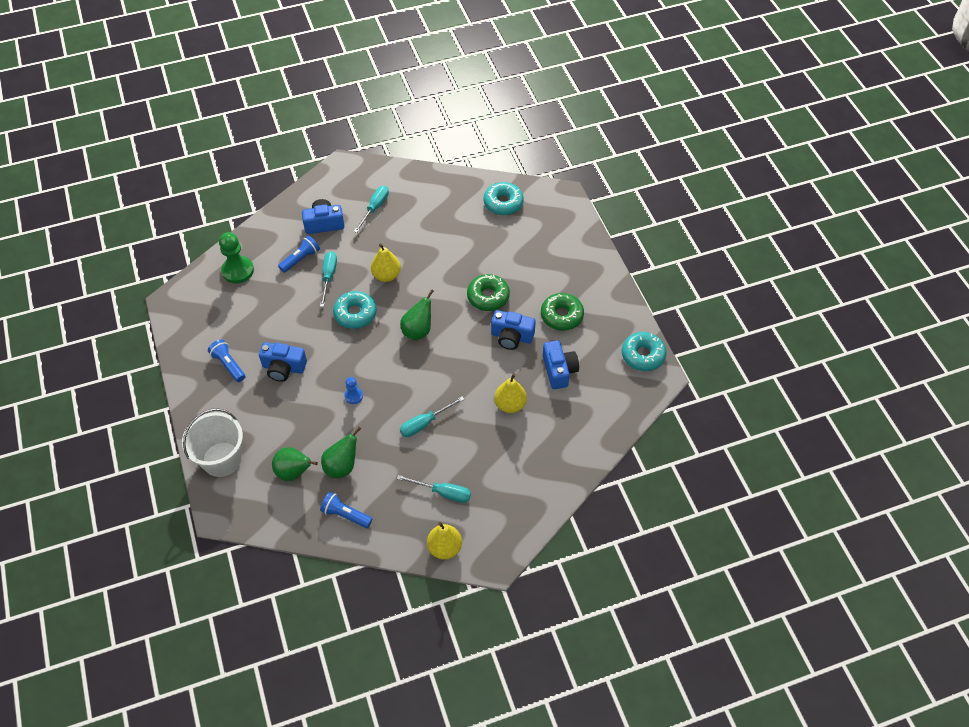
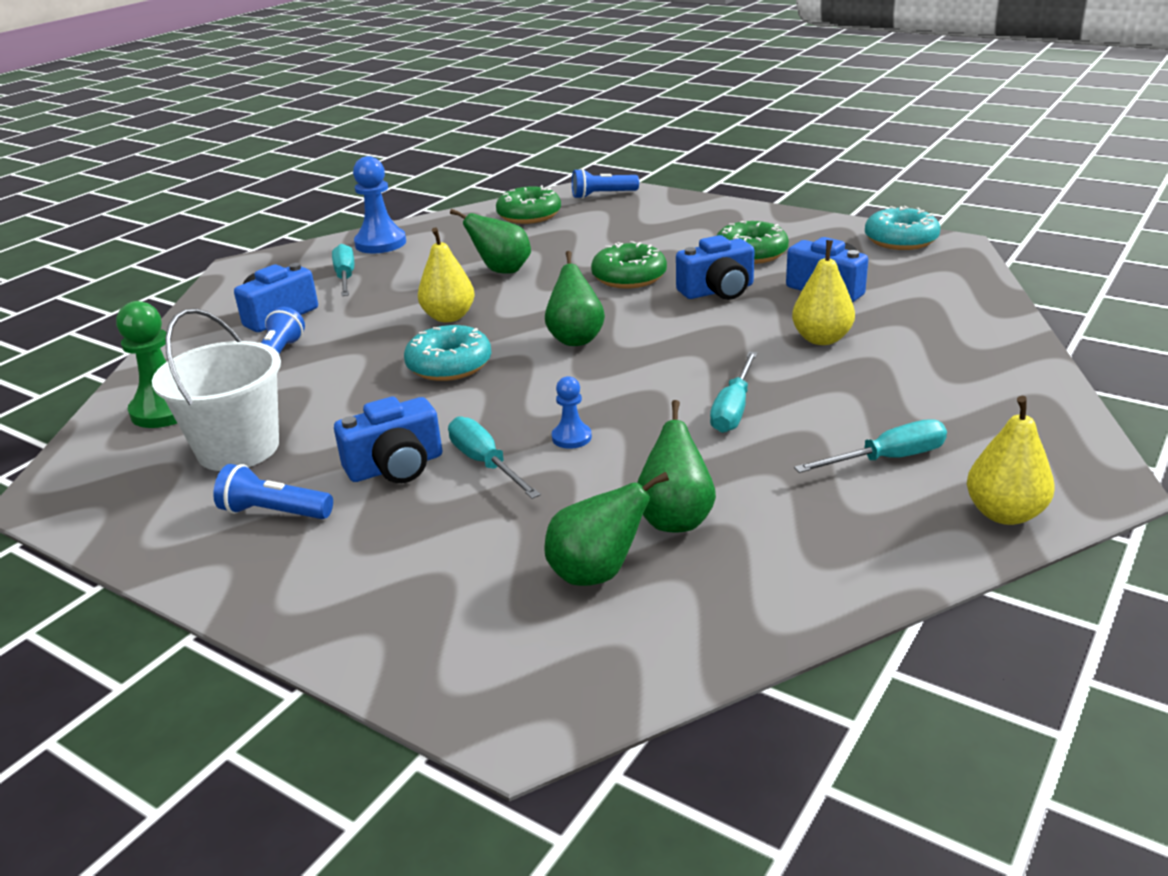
camera: 35 degrees left, 25 degrees down
(222, 459) = (416, 638): white bucket -> white bucket (238, 449)
(329, 277) = (352, 352): turquoise screwdriver -> turquoise screwdriver (485, 463)
(345, 515) = (778, 572): blue flashlight -> blue flashlight (602, 195)
(414, 184) = (380, 243): none -> blue pawn
(442, 251) = (502, 271): none -> green pear
(503, 203) = (529, 215): turquoise donut -> green donut

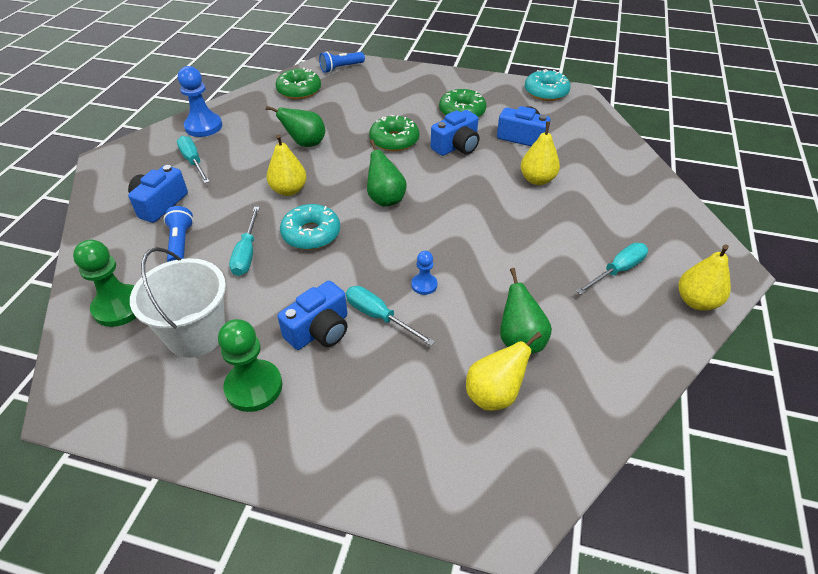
camera: 20 degrees left, 15 degrees up
(274, 512) = (254, 387): blue flashlight -> green pawn
(596, 573) = (494, 394): green pear -> yellow pear
(733, 409) = (512, 245): turquoise screwdriver -> turquoise screwdriver (247, 253)

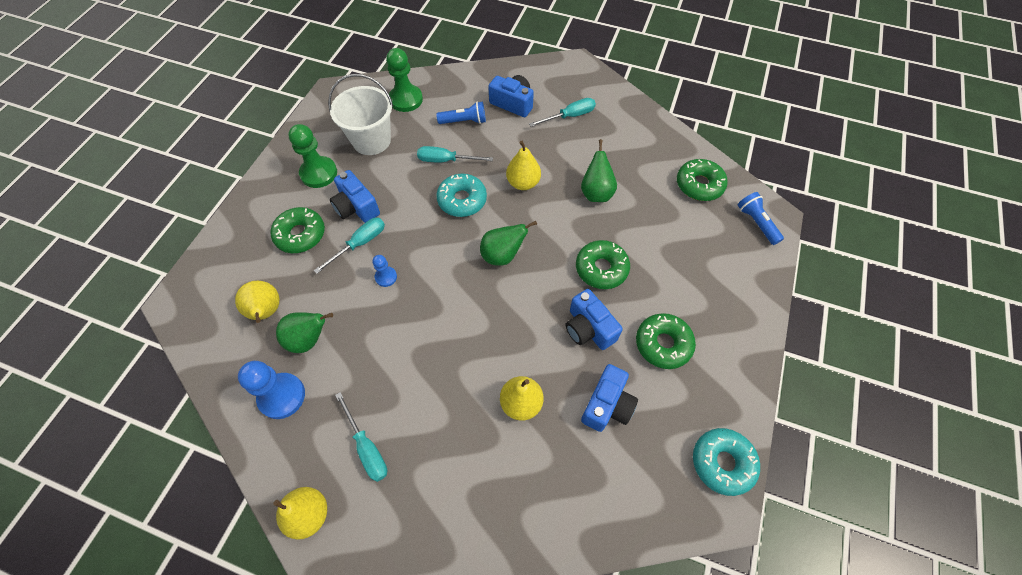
camera: 95 degrees right, 15 degrees up
(203, 126) = (626, 116): blue pawn -> blue pawn (282, 396)
(368, 385) = (300, 235): none -> green donut

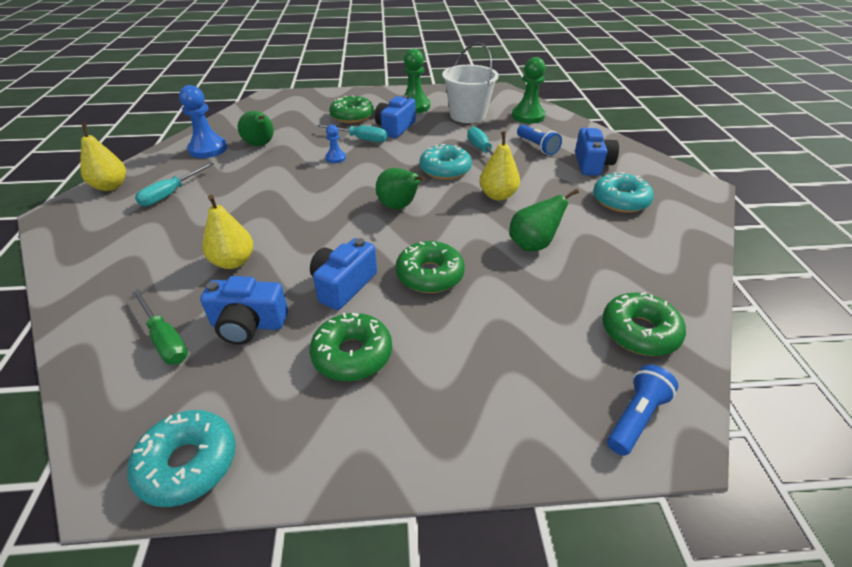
camera: 65 degrees right, 20 degrees down
(266, 312) = (277, 124): yellow pear -> none
(569, 116) = (620, 200): turquoise screwdriver -> turquoise donut
(601, 469) = (165, 340): none -> green screwdriver

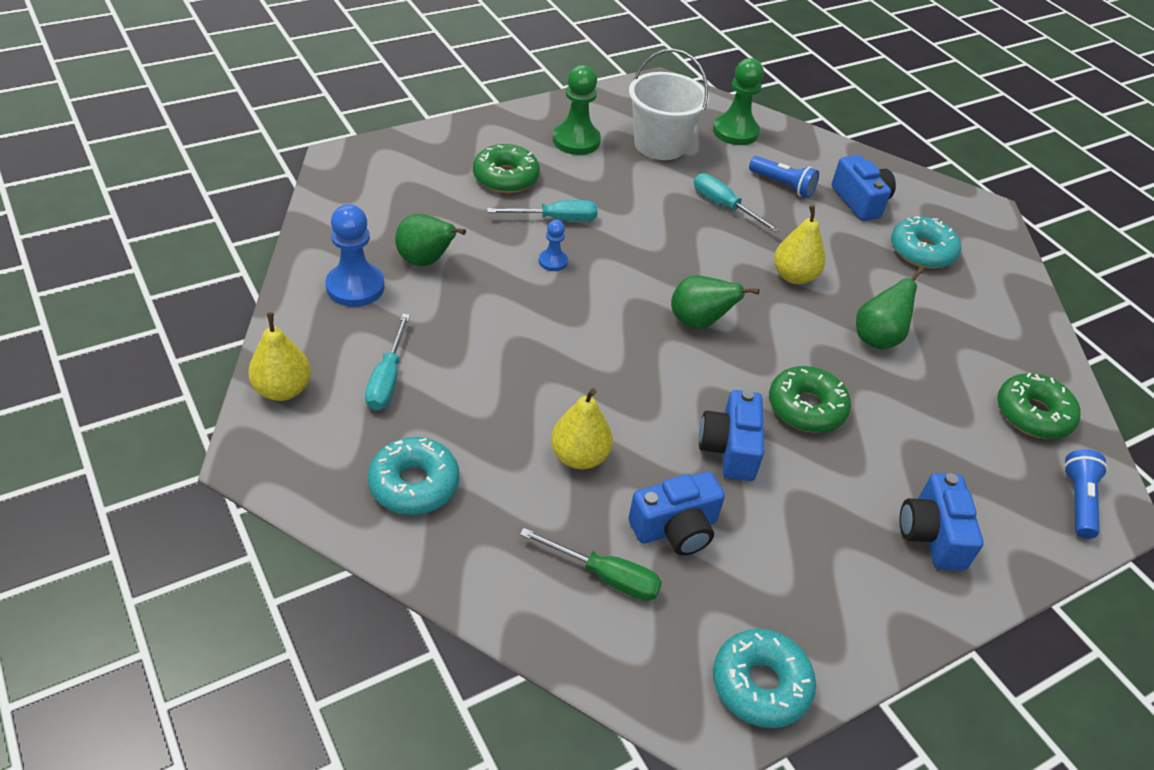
camera: 30 degrees left, 5 degrees up
(352, 354) = (808, 525): green donut -> none
(395, 128) = (584, 188): blue camera -> blue camera (932, 535)
(445, 169) = (705, 249): turquoise donut -> turquoise donut (414, 484)

